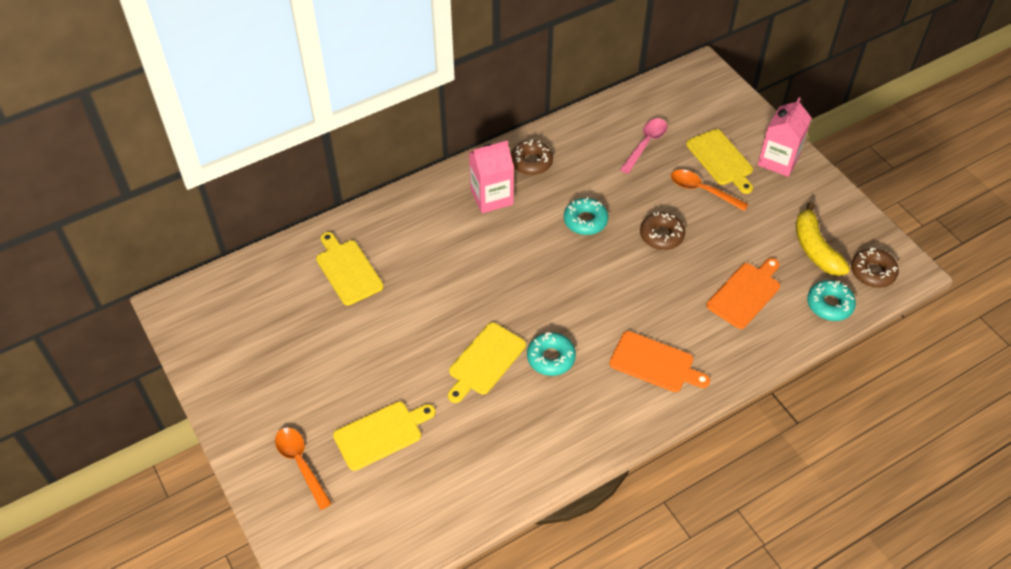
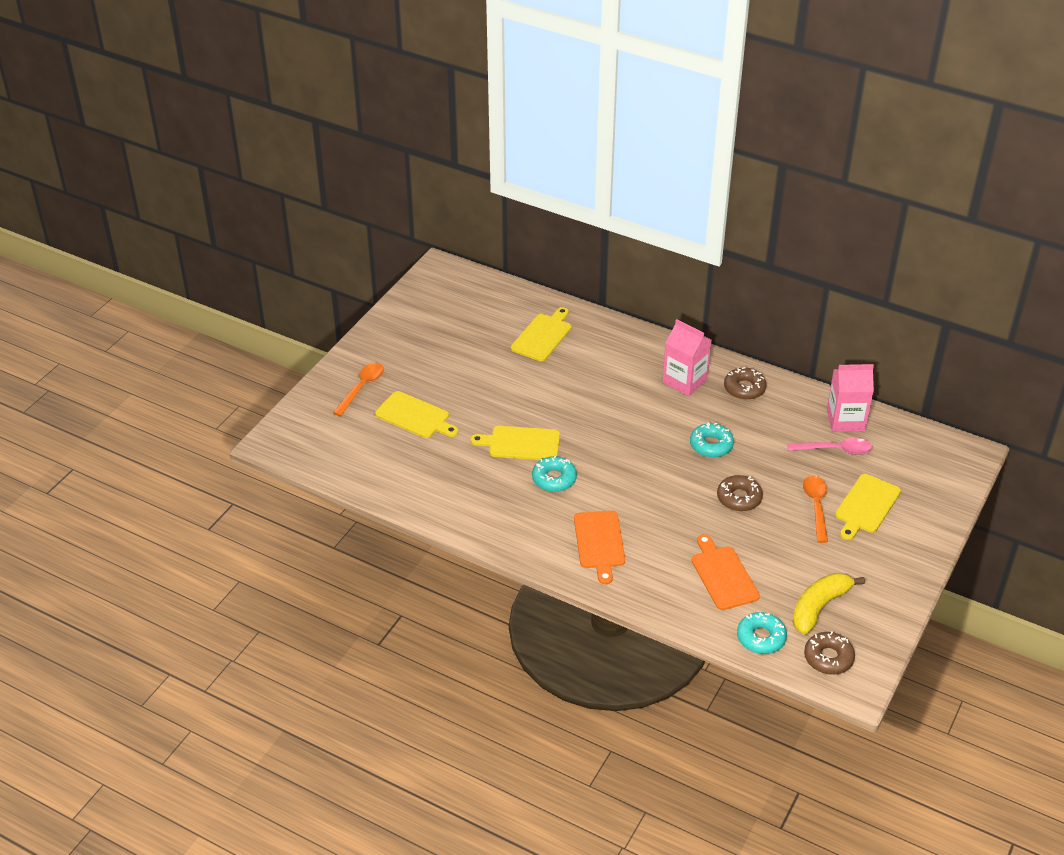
camera: 60 degrees right, 10 degrees down
(745, 293) = (723, 575): orange cutting board -> orange cutting board turned 120 degrees counterclockwise
(778, 160) = (905, 546): pink carton -> pink carton (845, 420)

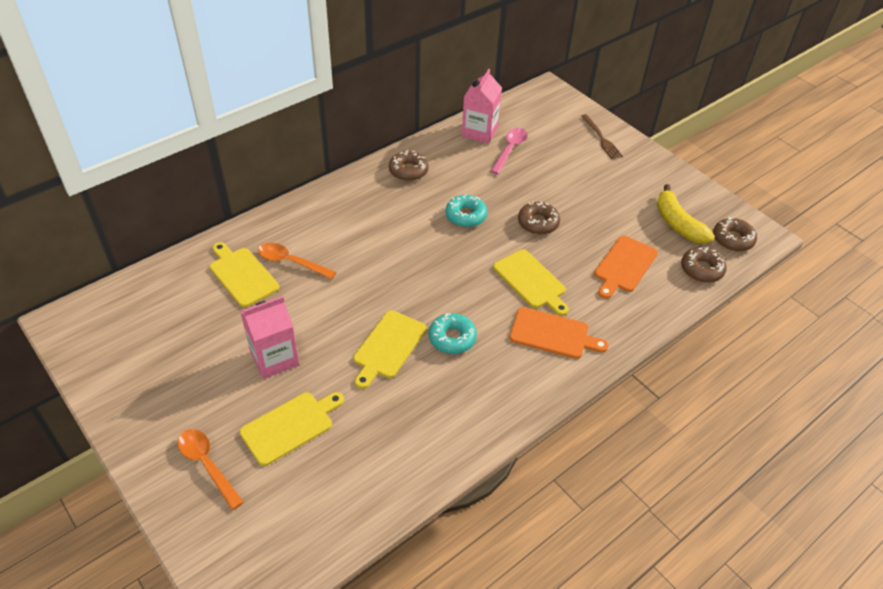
camera: 70 degrees left, 5 degrees up
(684, 381) = (375, 202): pink carton -> pink carton (274, 358)
(723, 575) = (624, 266): orange cutting board -> orange cutting board turned 60 degrees counterclockwise
(761, 638) = (701, 269): turquoise donut -> brown donut
(816, 506) = (567, 183): orange spoon -> orange spoon (291, 262)
(866, 506) = (579, 158): yellow cutting board -> yellow cutting board (531, 281)
(916, 517) = (601, 138): none -> brown fork

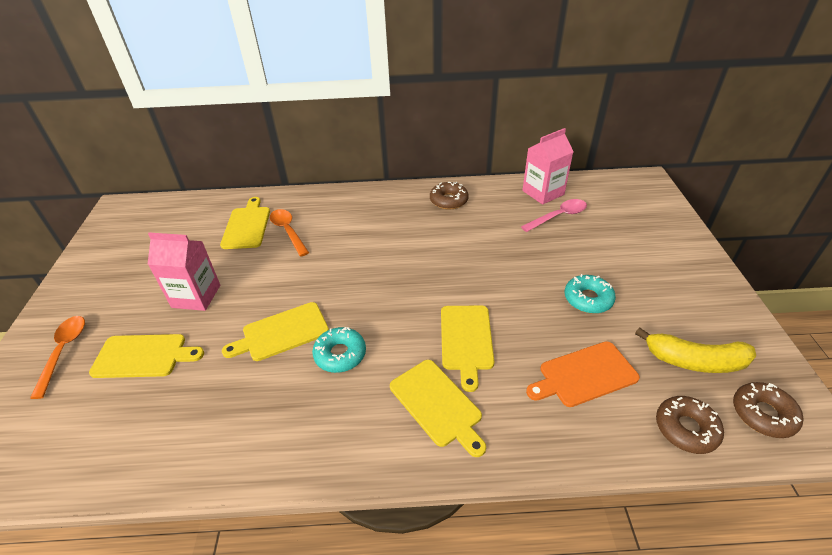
camera: 40 degrees right, 5 degrees down
(466, 215) = (462, 254): turquoise donut -> turquoise donut (588, 299)
(538, 223) = (526, 289): brown donut -> none
(553, 334) = (437, 404): orange cutting board -> yellow cutting board
(601, 138) = (668, 240): brown fork -> none
(677, 224) = (694, 361): yellow banana -> yellow banana turned 90 degrees counterclockwise

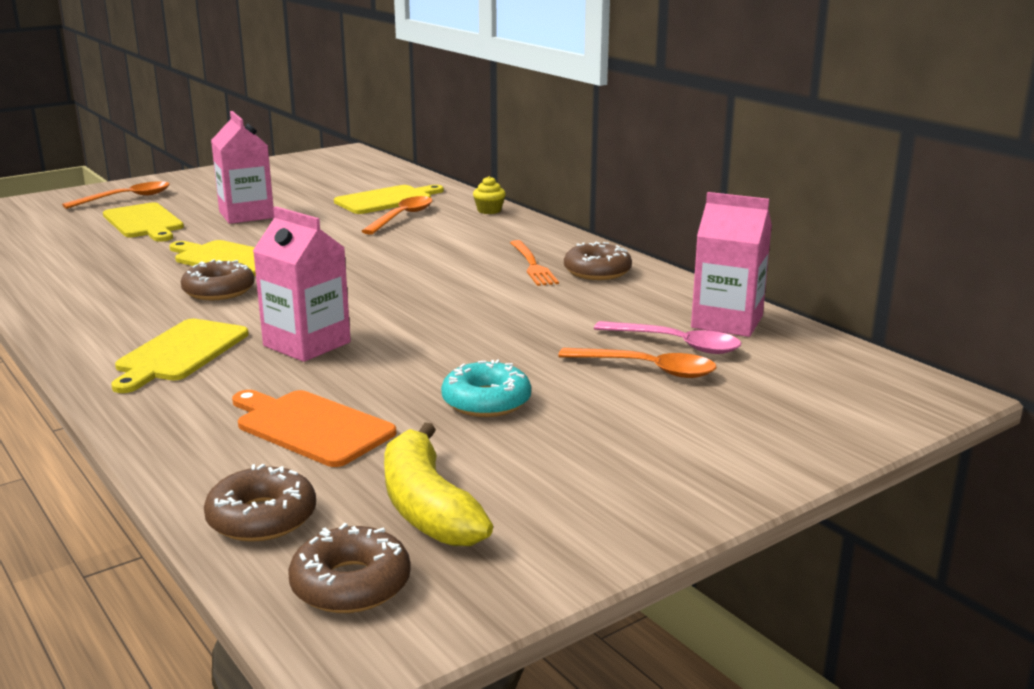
camera: 55 degrees right, 20 degrees down
(316, 197) = (489, 210): none -> yellow cupcake
(340, 354) = (219, 291): turquoise donut -> brown donut
(420, 216) = (532, 265): none -> orange fork
(466, 340) = (307, 344): yellow cutting board -> pink carton
(581, 236) = (647, 369): none -> orange spoon

